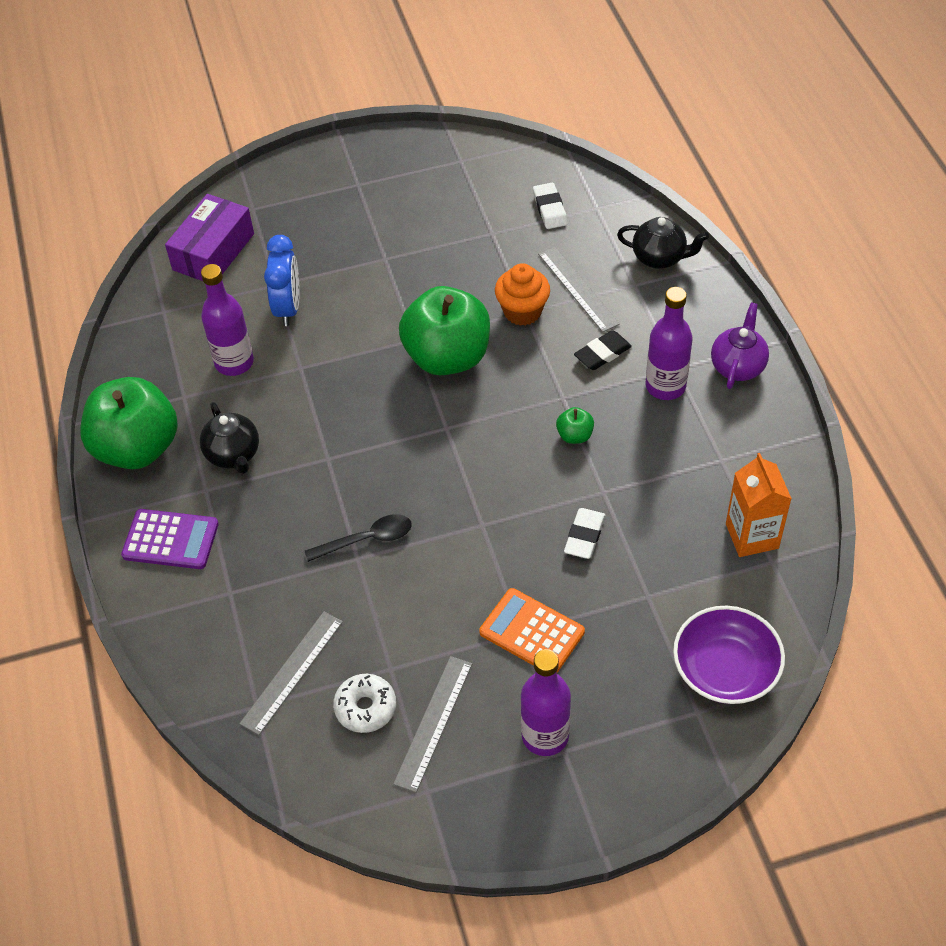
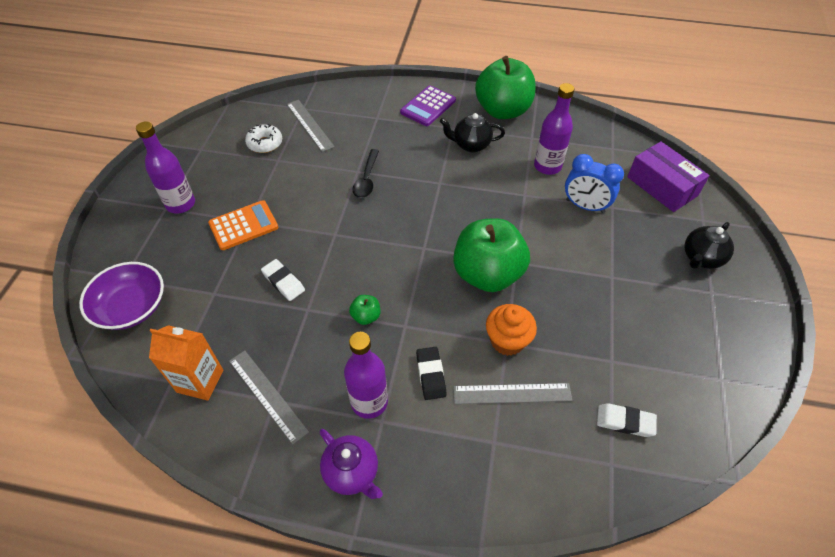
camera: 115 degrees right, 0 degrees up
(434, 723) = (232, 165): grey ruler -> grey ruler (267, 395)
(660, 258) = (516, 484): black teapot -> black teapot (701, 258)

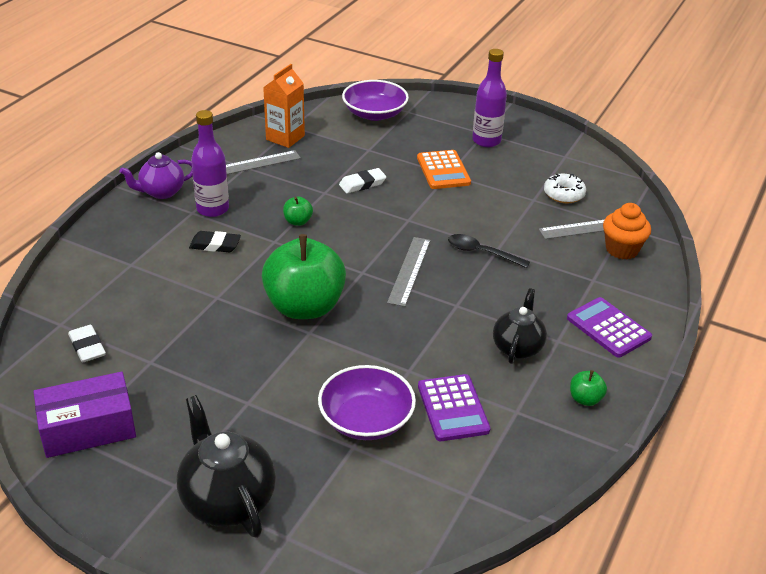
camera: 105 degrees right, 15 degrees down
(503, 110) = (585, 399): green apple -> green apple, size x0.40
(507, 341) = (218, 298): orange cupcake -> orange cupcake (622, 249)
(512, 393) = (165, 286): grey ruler -> grey ruler (409, 271)
(547, 166) = (453, 408): purple bottle -> purple calculator
(585, 206) = (366, 419): blue clock -> purple bowl
(625, 422) = (87, 347): white eraser -> white eraser turned 60 degrees counterclockwise
(662, 186) = (369, 519): purple box -> purple box (88, 428)
(701, 258) = (227, 500): black teapot -> black teapot, size x1.53

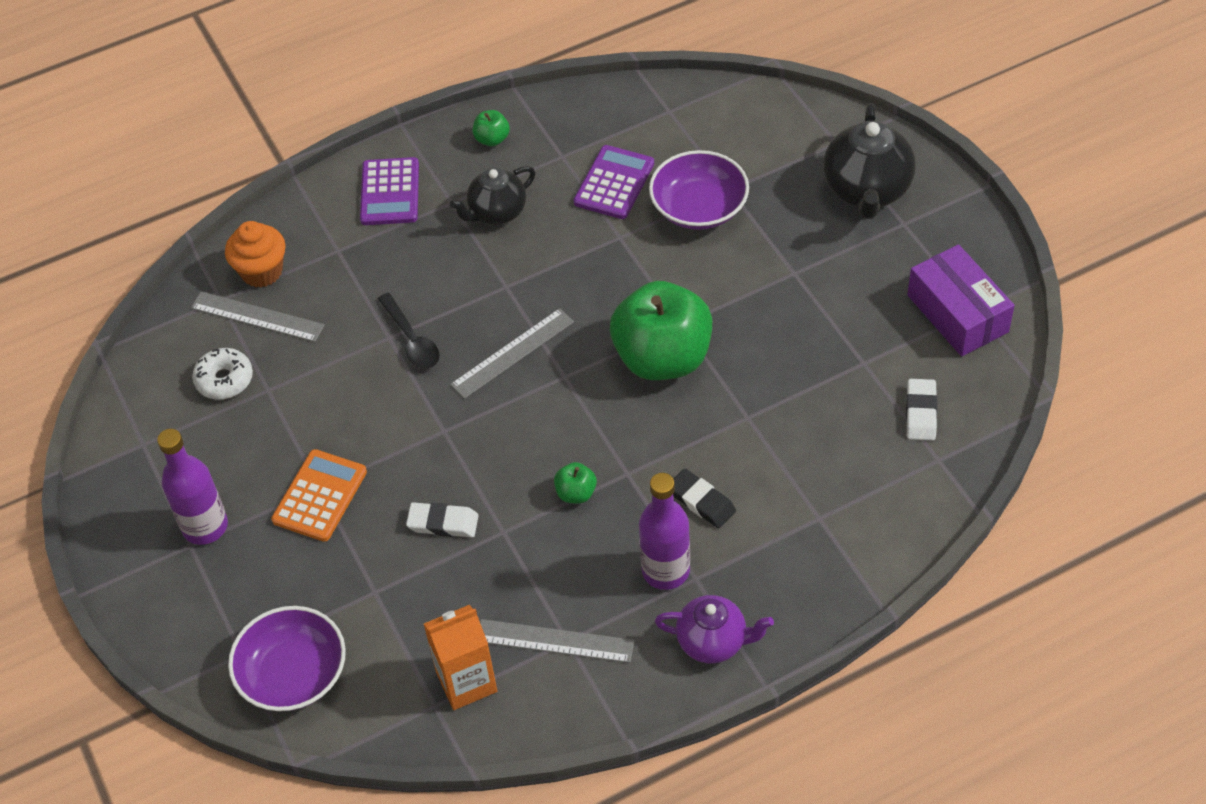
camera: 140 degrees left, 15 degrees up
(88, 428) = (957, 313): purple box -> purple box turned 45 degrees clockwise

